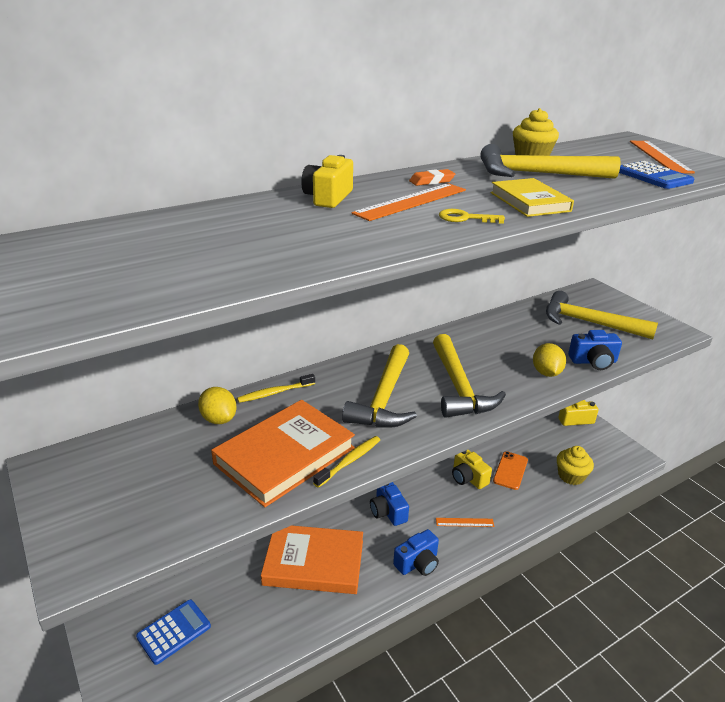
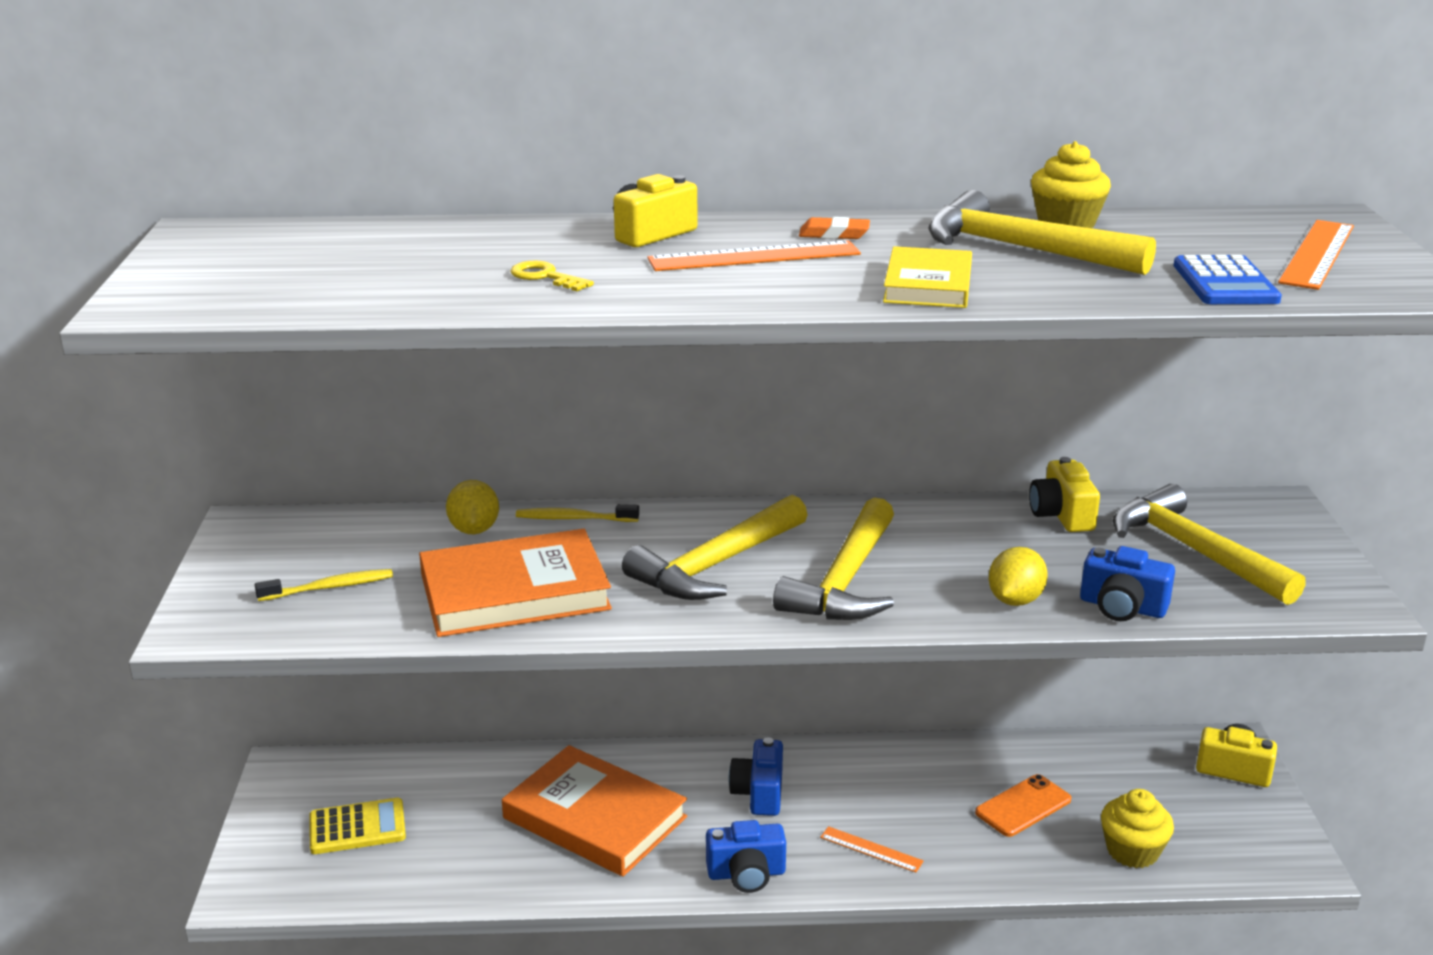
camera: 30 degrees right, 5 degrees down
(174, 631) = (357, 827): blue calculator -> yellow calculator
(349, 461) = (589, 622): yellow toothbrush -> yellow toothbrush (329, 587)
(466, 218) = (790, 290): yellow key -> yellow key (546, 277)
(468, 478) = (935, 792): yellow camera -> yellow camera (1062, 515)

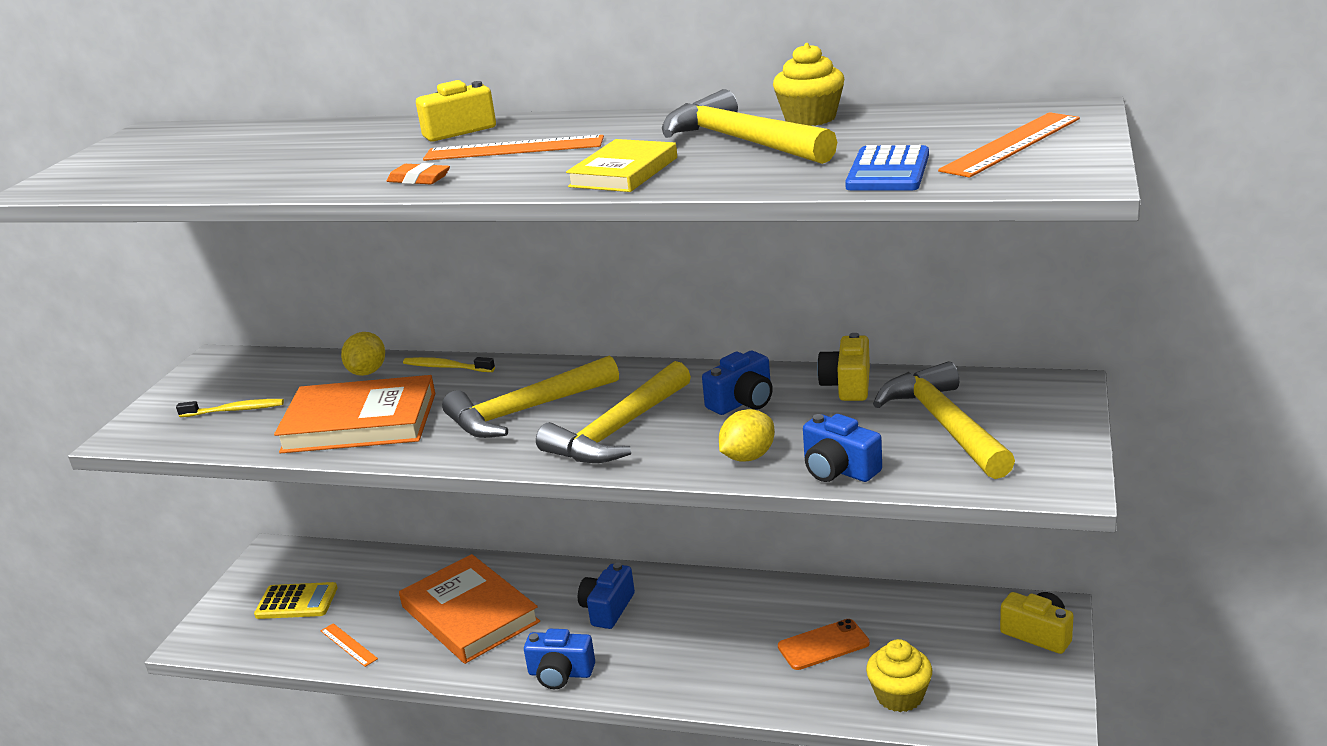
camera: 20 degrees right, 0 degrees up
(546, 277) = (338, 165): yellow key -> none
(834, 234) = (600, 130): orange eraser -> orange eraser (419, 179)
(871, 849) = (672, 666): orange ruler -> orange ruler (348, 645)
(962, 539) = (742, 402): none -> blue camera

